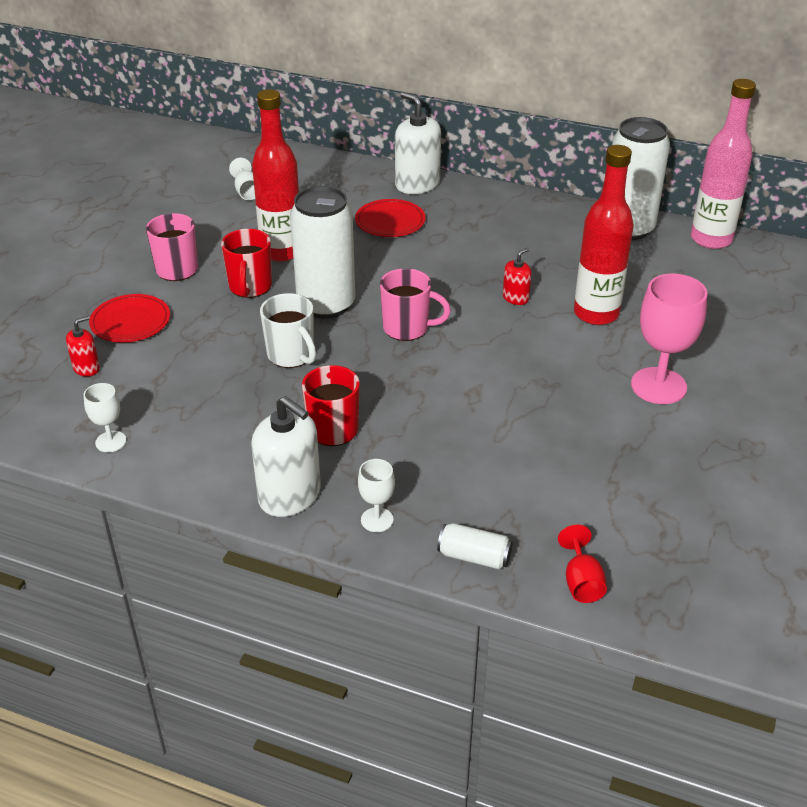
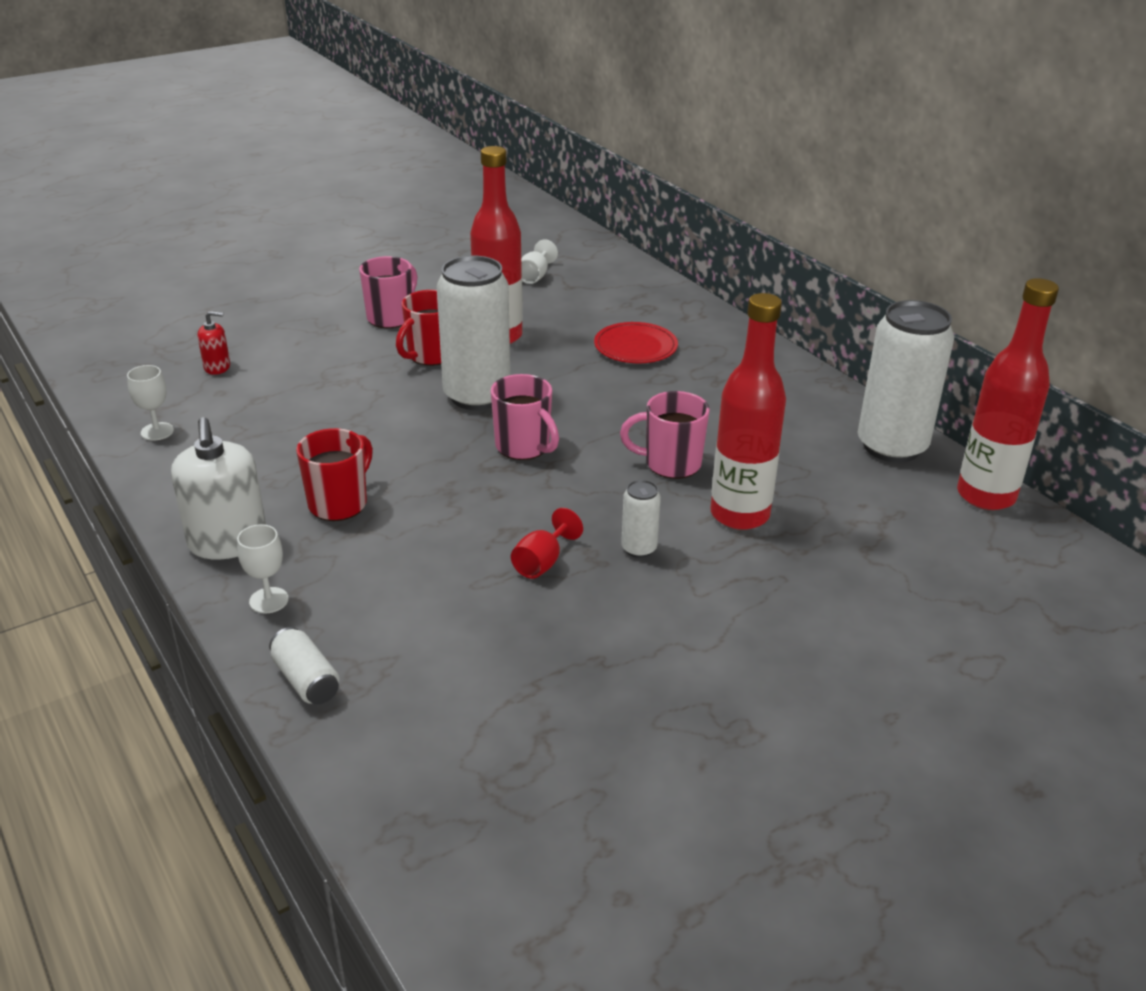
camera: 35 degrees right, 5 degrees down
(130, 322) = (298, 345): red plate -> none
(291, 355) = (388, 426): white mug -> none
(417, 184) = (708, 323): white soap dispenser -> none
(515, 298) = (671, 464): red soap dispenser -> pink mug
(565, 364) = (639, 549): none -> white can
(581, 582) = (372, 762): red goblet -> red goblet (542, 562)
(658, 386) = (715, 616): pink goblet -> none
(711, 239) = (986, 496): pink bottle -> red bottle

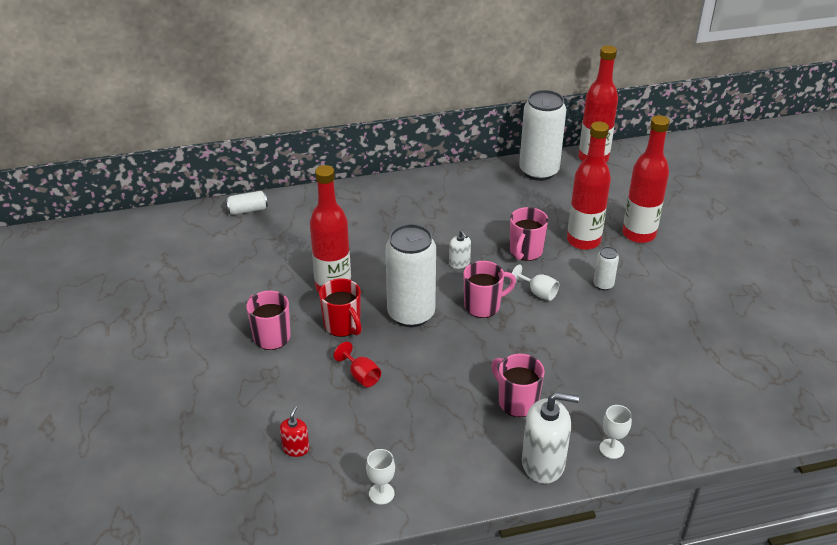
camera: 70 degrees left, 5 degrees up
(306, 680) = (689, 440): white can -> white can (247, 210)
(339, 503) = (517, 401): red mug -> pink mug
(535, 276) = (252, 250): white goblet -> white goblet (538, 293)
(542, 562) = (605, 324): red goblet -> red goblet (361, 376)
(605, 413) = (459, 263): none -> white soap dispenser
(635, 347) = (383, 230): red plate -> none
(804, 572) = (639, 234): none -> red bottle

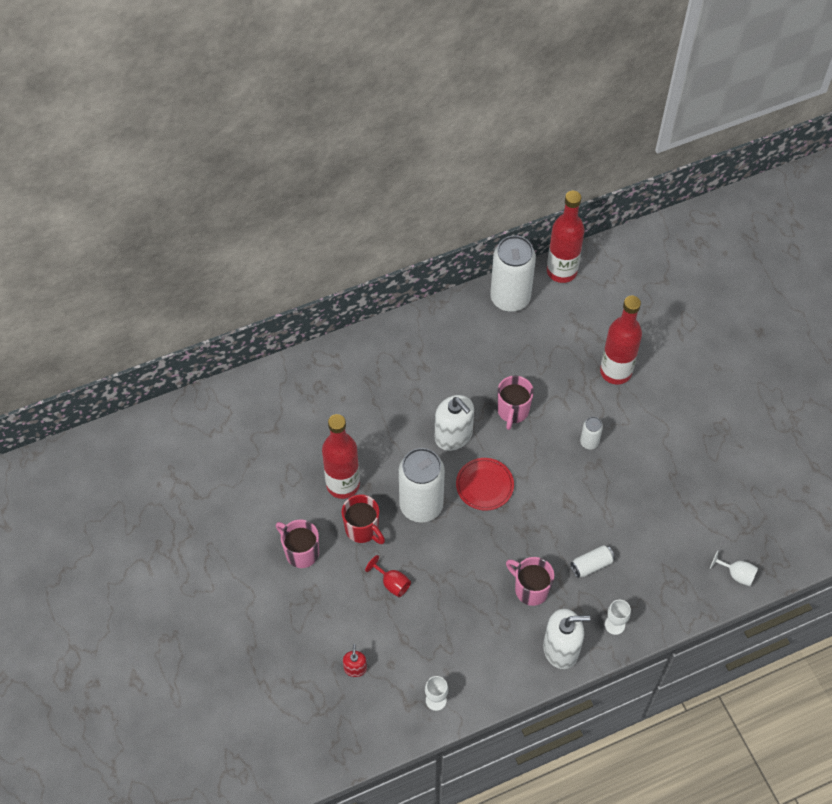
camera: 10 degrees left, 20 degrees up
(247, 210) = (233, 396): white can -> white can (591, 565)
(459, 263) = (453, 435): white soap dispenser -> white soap dispenser, size x1.95
(483, 306) = (484, 485): pink mug -> red plate
(538, 293) = (531, 461): white goblet -> white goblet (736, 574)
(583, 241) = (565, 388): red bottle -> none

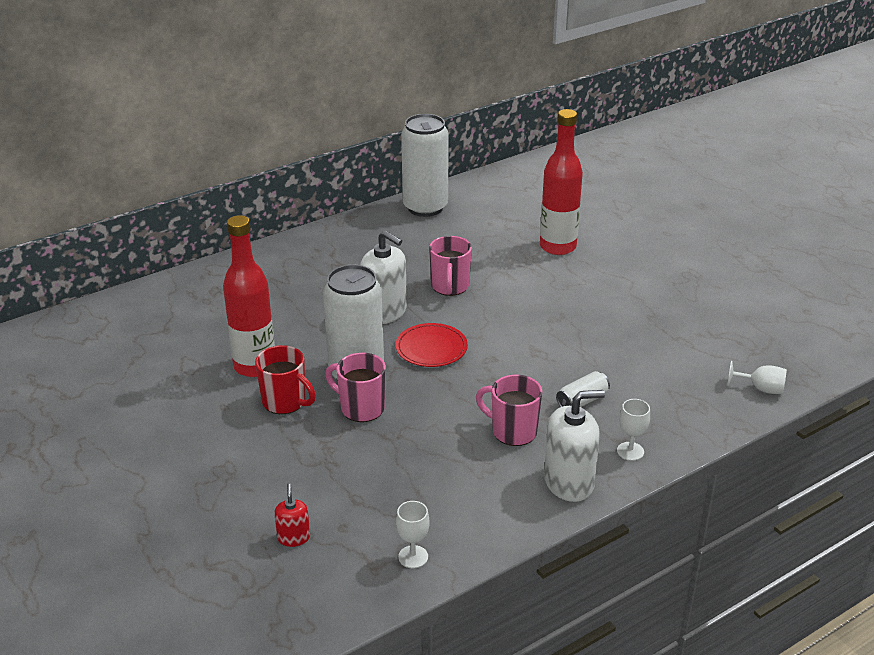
camera: 10 degrees left, 25 degrees down
(301, 552) = (206, 432): pink mug -> pink mug (361, 408)
(392, 583) = (331, 447): red goblet -> none
(561, 271) = (476, 185): red bottle -> none
(589, 442) = (545, 301): white can -> none

